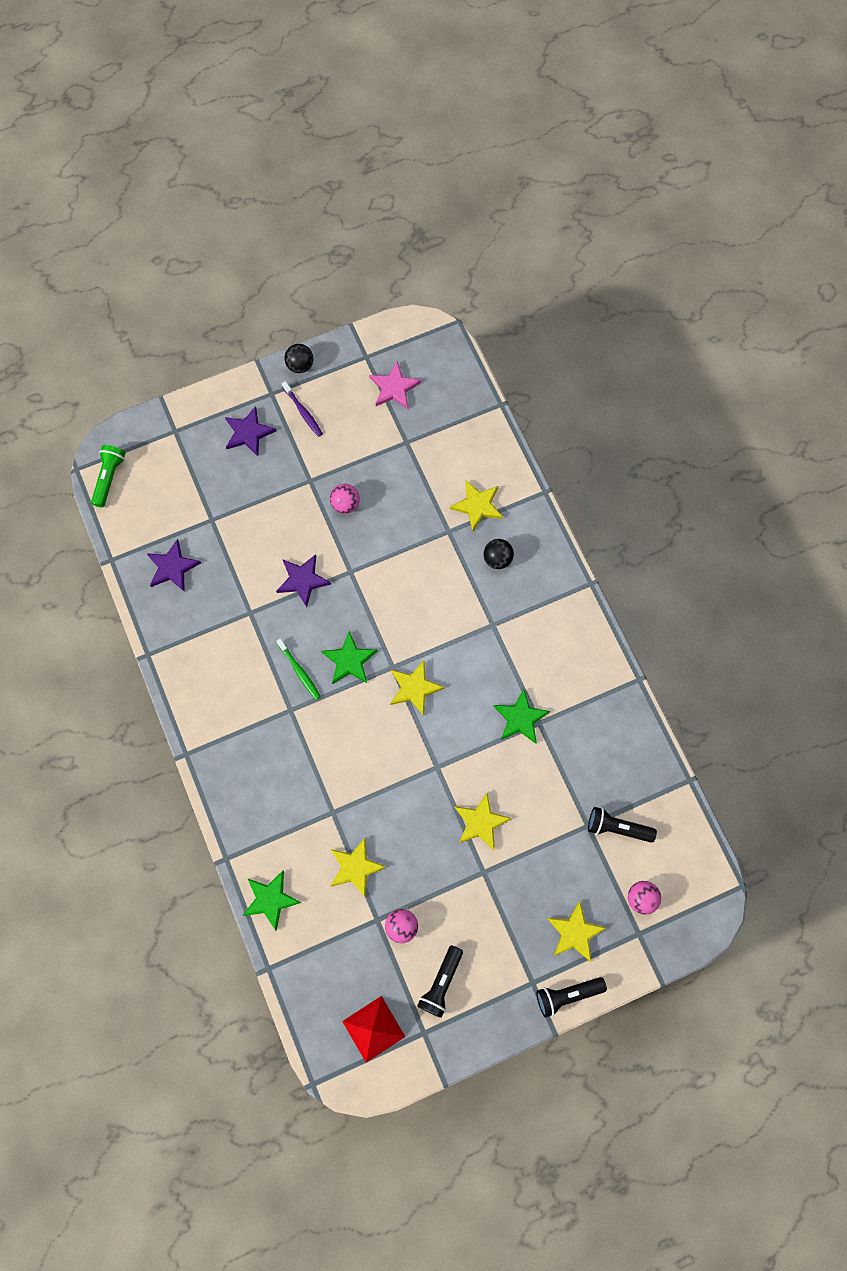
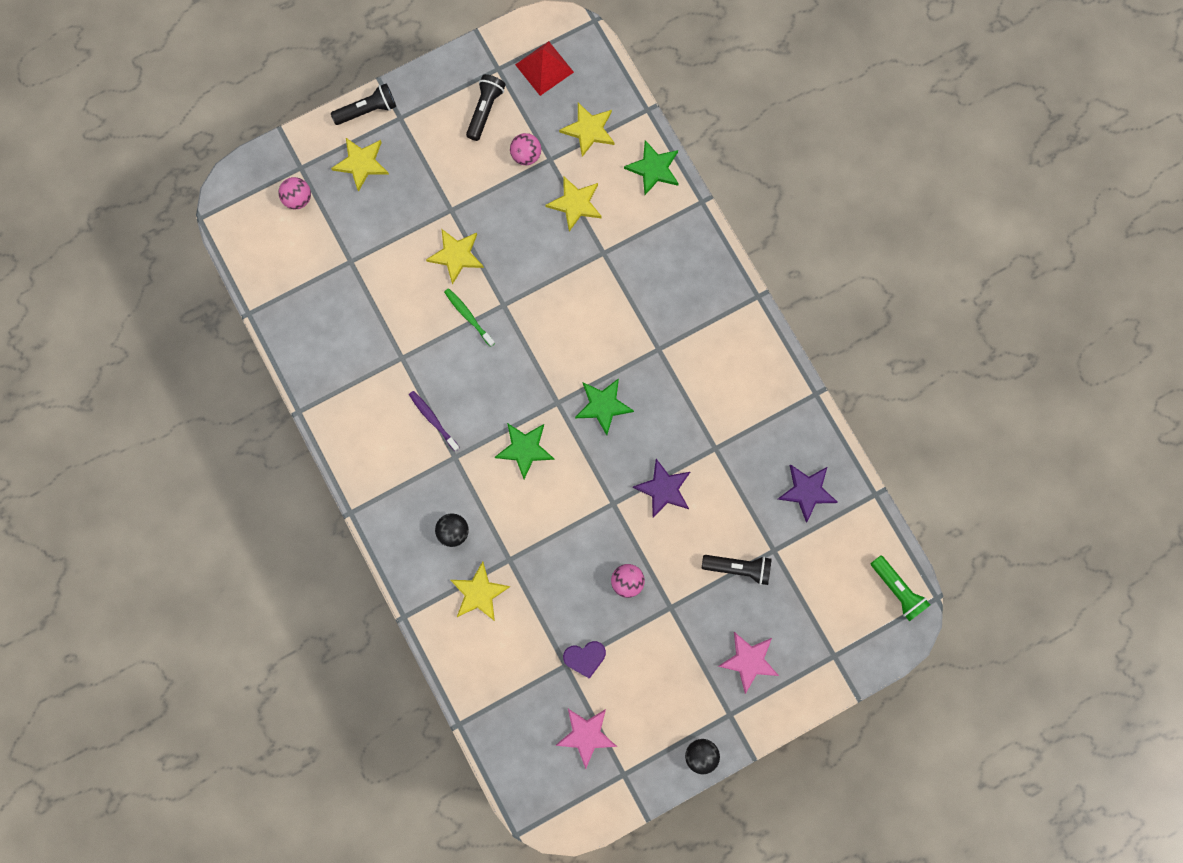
camera: 175 degrees right, 5 degrees up
(109, 478) = (897, 590): green flashlight -> green flashlight turned 45 degrees counterclockwise
(248, 433) = (749, 661): purple star -> pink star
(299, 671) = (654, 389): green toothbrush -> green toothbrush (468, 316)
(303, 412) = (689, 693): purple toothbrush -> purple toothbrush (433, 420)
(389, 446) = (585, 658): none -> purple heart
(414, 688) = (532, 382): yellow star -> yellow star (589, 130)
(520, 718) = (421, 360): green star -> green star (525, 449)
(617, 827) = (321, 262): black flashlight -> black flashlight (738, 568)

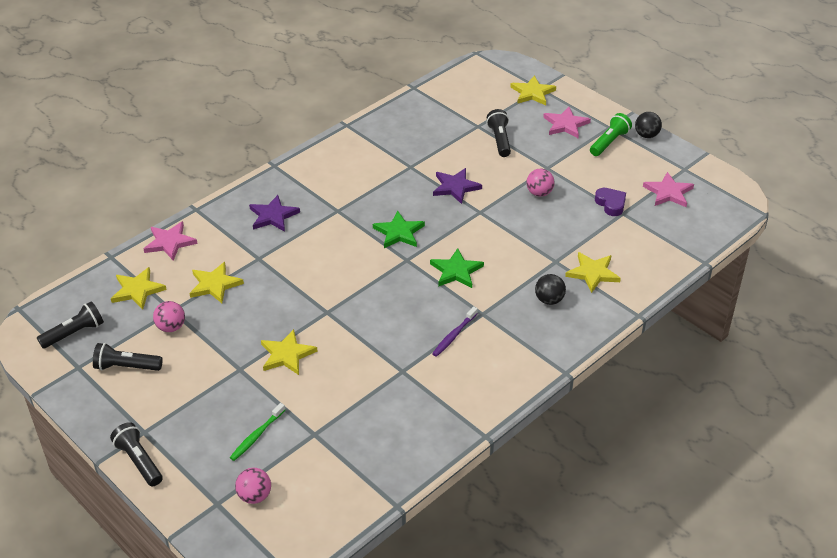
camera: 105 degrees left, 35 degrees down
(361, 163) = (202, 451): yellow star -> yellow star (532, 93)
(468, 316) = (346, 333): green toothbrush -> green toothbrush (256, 436)
(544, 68) = (74, 333): red pyramid -> black flashlight
(653, 168) = (170, 242): green star -> pink star
(807, 491) = (425, 117): purple star -> purple star (273, 216)
(897, 590) = (479, 69): green flashlight -> green flashlight (609, 142)

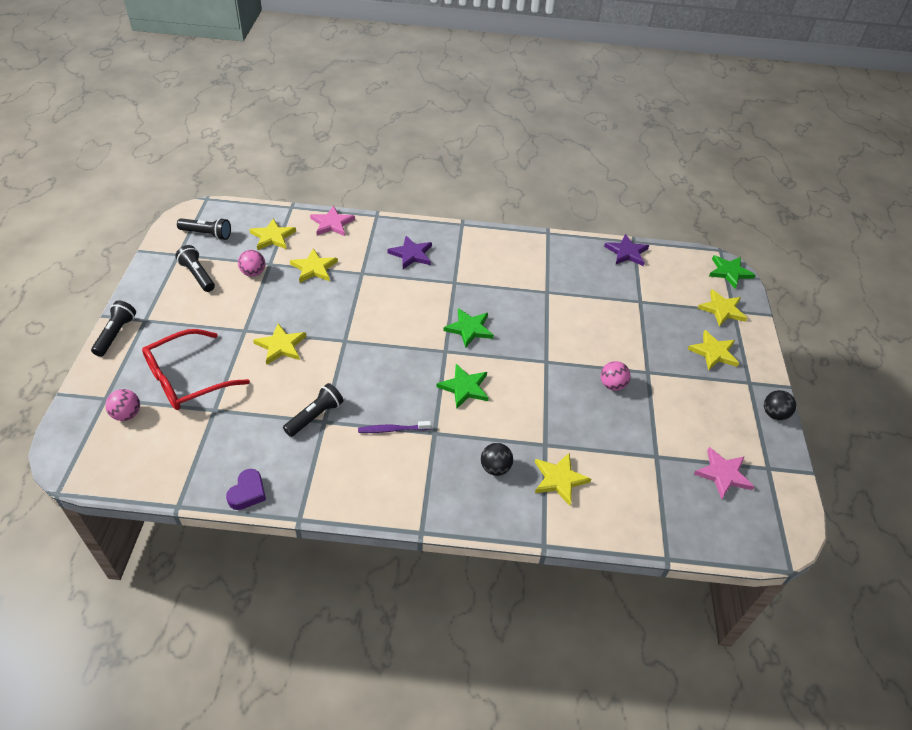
camera: 45 degrees right, 5 degrees up
(256, 436) = (187, 379): green toothbrush -> red glasses
(455, 187) = (556, 330): purple star -> purple star (626, 252)
(500, 140) = (641, 324): black flashlight -> black flashlight (315, 416)
(502, 64) = (729, 272): none -> green star
(565, 124) = (713, 352): pink star -> yellow star
(609, 142) = (731, 394): green flashlight -> none
(611, 204) = (657, 441): purple heart -> purple heart (248, 492)

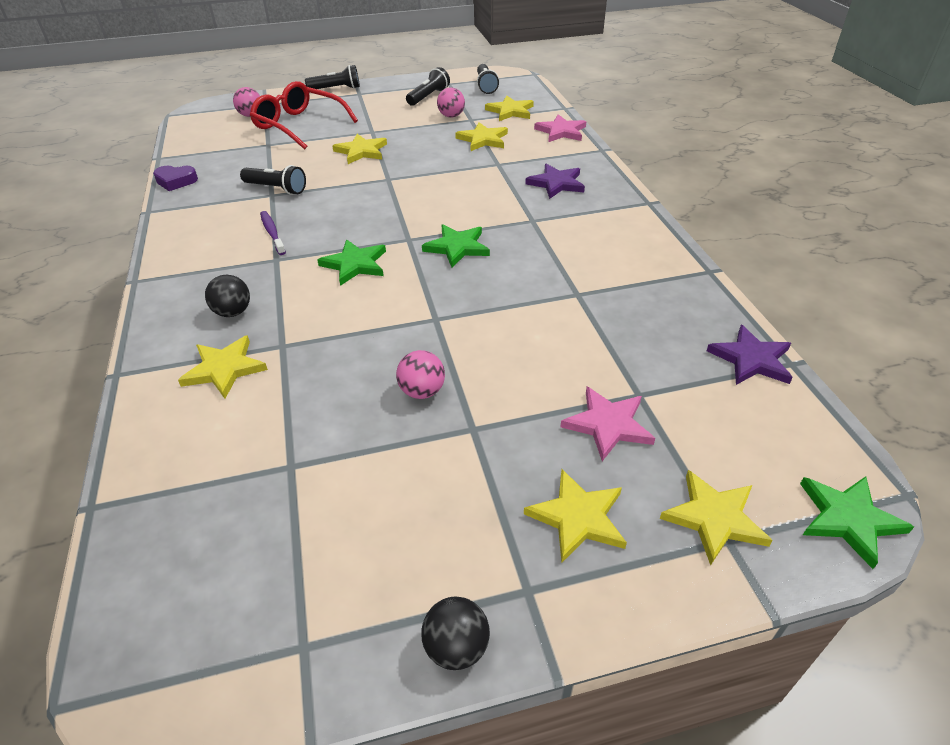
camera: 75 degrees right, 5 degrees down
(723, 474) = (271, 566): pink star -> pink star (608, 424)

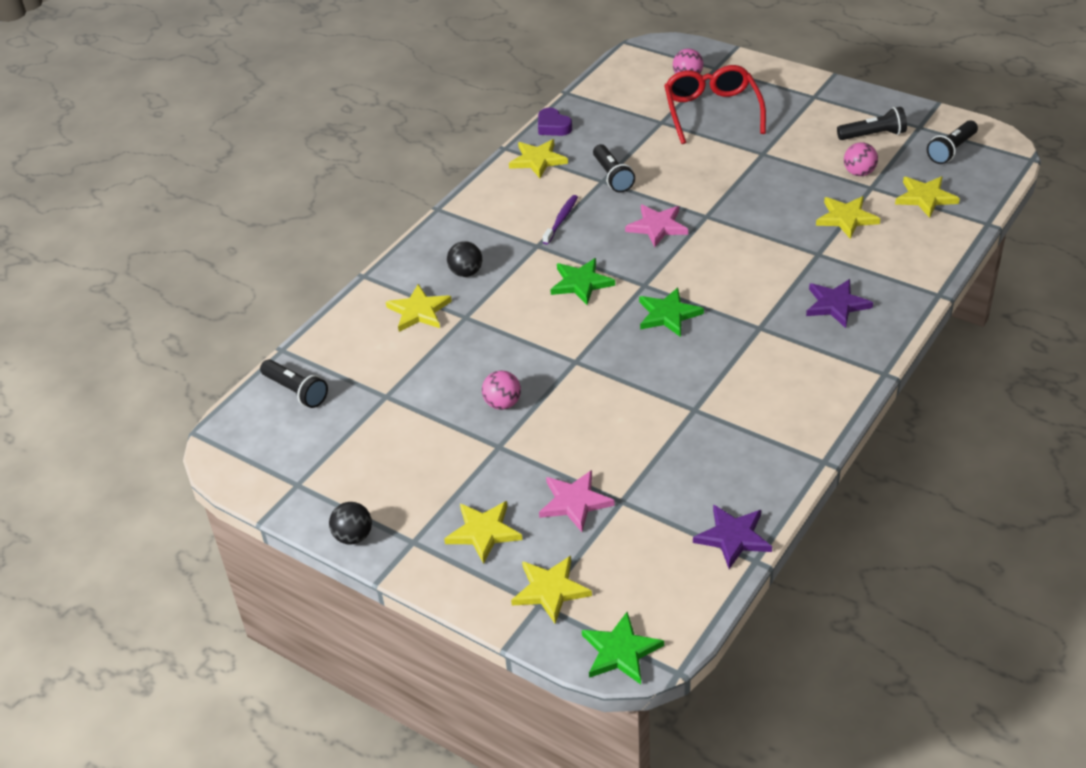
camera: 50 degrees right, 0 degrees up
(336, 89) = (801, 79): black flashlight -> black flashlight (296, 391)
(361, 151) = (724, 172): yellow star -> yellow star (538, 160)
(561, 131) = (935, 250): pink star -> pink star (657, 227)

